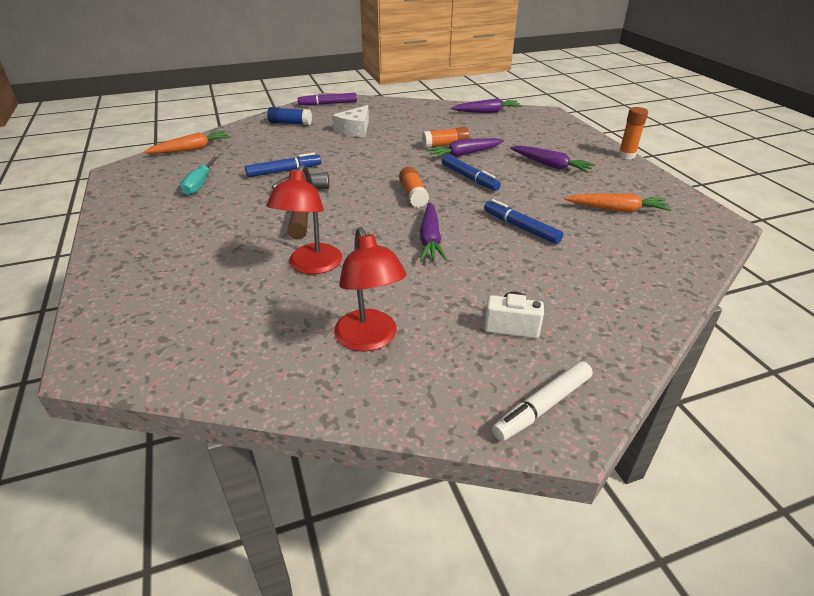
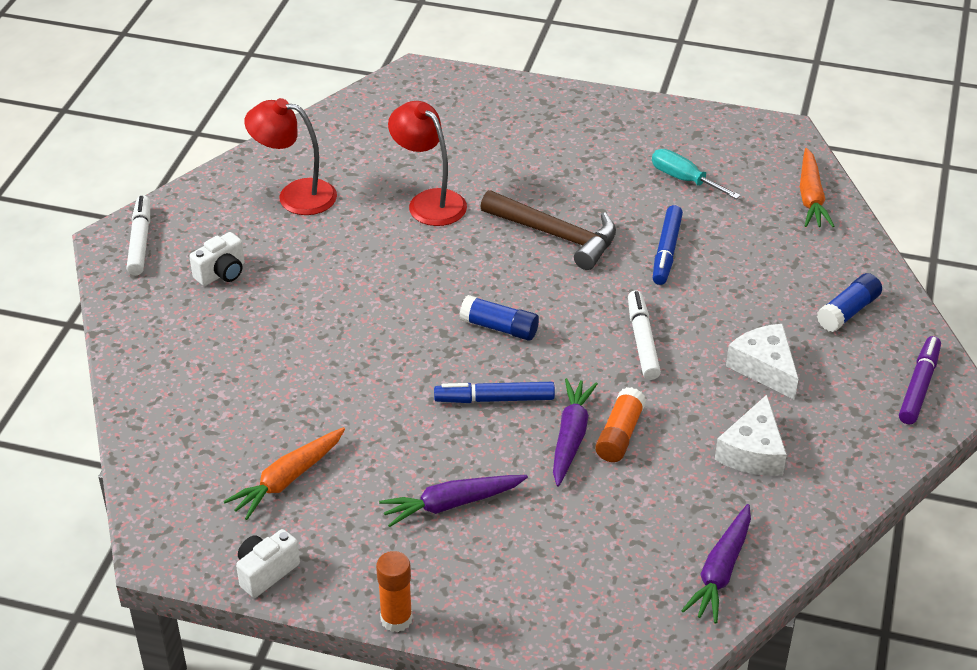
camera: 125 degrees right, 5 degrees up
(371, 157) = (642, 341): none -> white marker
(413, 121) = (753, 452): none -> white cheese
(413, 195) = (499, 328): orange glue stick -> blue glue stick
(430, 239) = (393, 293): purple carrot -> none
(521, 227) = (343, 371): blue marker -> none
(671, 191) = (266, 572): none -> white camera

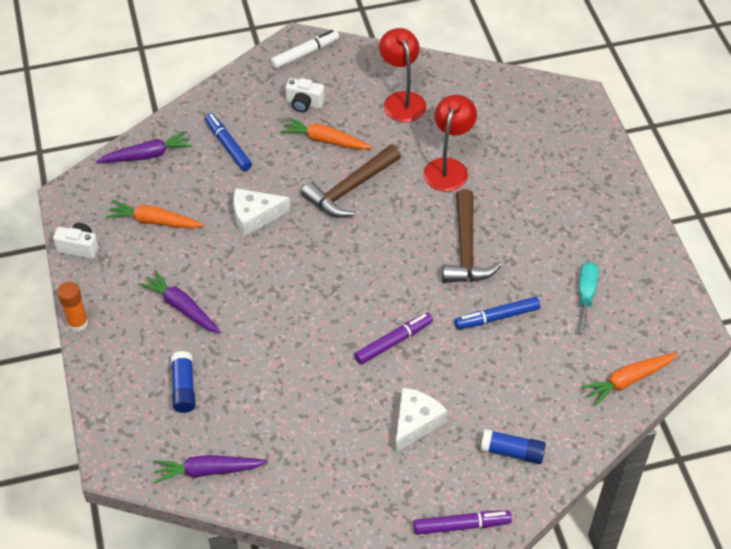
camera: 60 degrees right, 10 degrees up
(297, 279) = (325, 140): none -> orange carrot
(391, 287) = (350, 188): none -> brown hammer
(494, 399) = (285, 287): blue marker -> blue marker (228, 146)
(499, 328) = (352, 260): blue glue stick -> blue glue stick (184, 388)
(571, 437) = (277, 342): purple carrot -> purple carrot (147, 155)
(619, 435) = (295, 367): orange glue stick -> none
(642, 341) = (393, 342): white marker -> purple marker
(753, 452) = (327, 447): white cheese -> white cheese (255, 216)

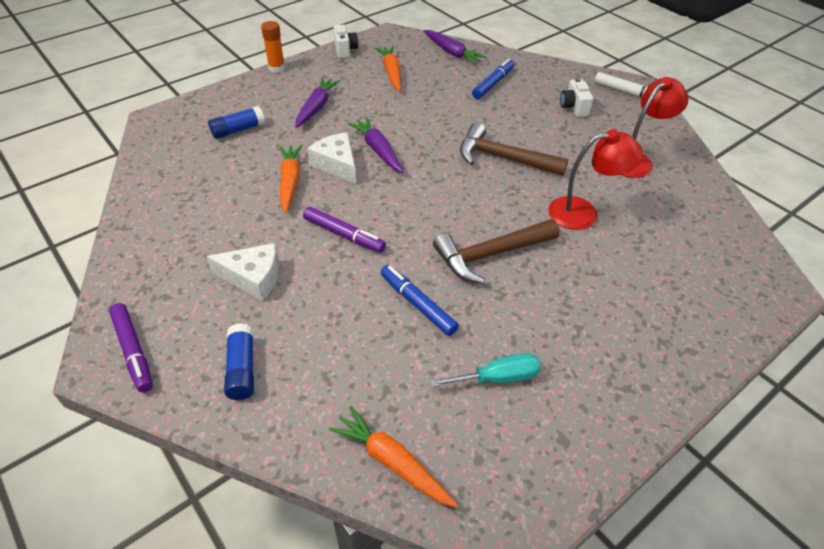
camera: 65 degrees right, 5 degrees down
(208, 471) = (159, 165): purple carrot -> purple carrot (378, 150)
(255, 216) = (432, 116): white cheese -> white cheese (336, 164)
(325, 140) = (545, 129): orange carrot -> orange carrot (290, 182)

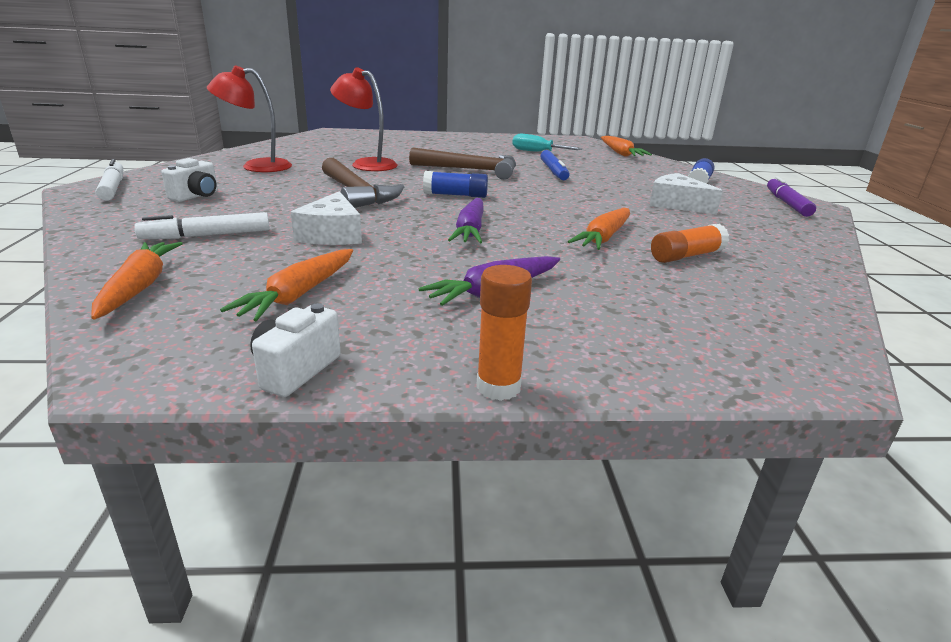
camera: 145 degrees left, 20 degrees down
(227, 184) = (686, 256): none -> orange glue stick
(238, 130) = (650, 303): blue glue stick -> blue glue stick (455, 195)
(336, 164) = (534, 234): white cheese -> white cheese (332, 234)
(344, 235) = (577, 201): purple marker -> none
(452, 52) = (139, 287): purple carrot -> orange carrot
(493, 84) = (207, 235): blue marker -> white marker

